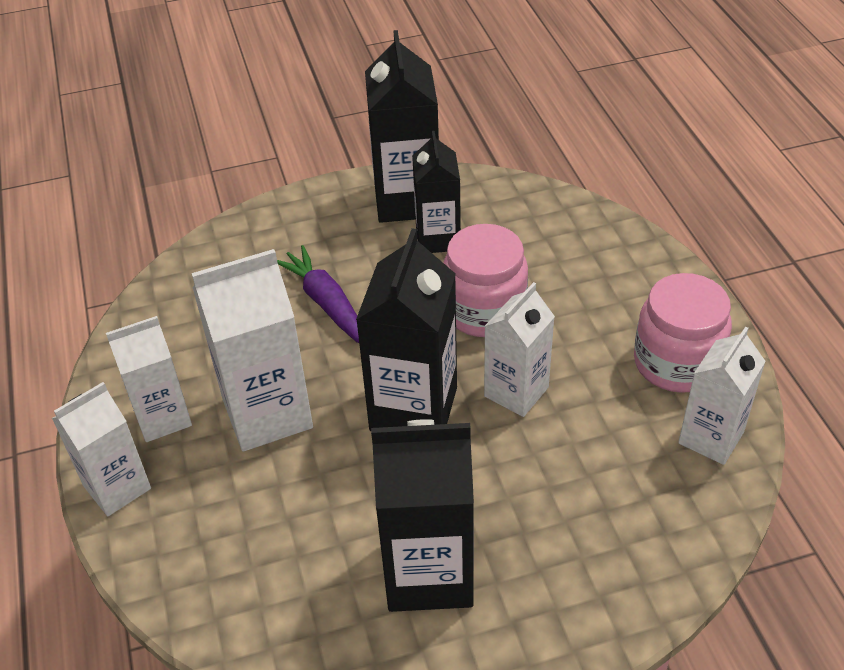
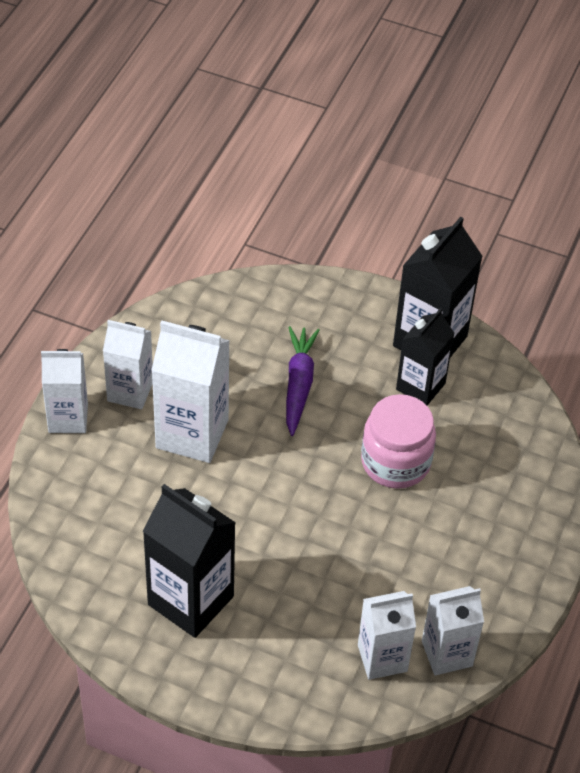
camera: 35 degrees right, 5 degrees up
(413, 409) = (281, 496): black carton -> none
(516, 392) = (356, 532): white carton -> white carton (382, 658)
(676, 363) = (482, 591): pink jar -> none

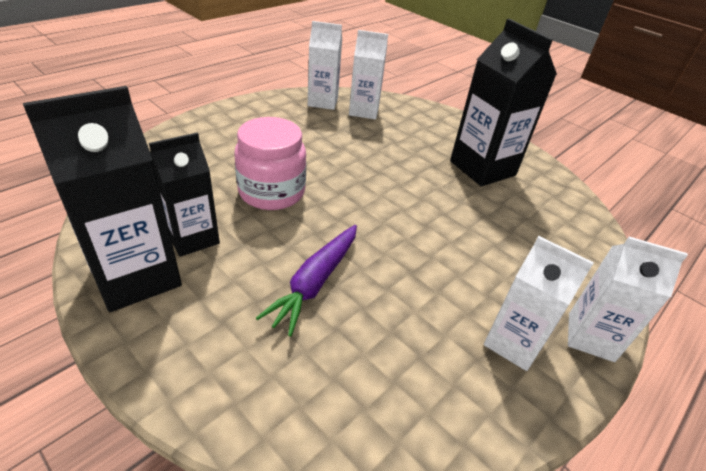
camera: 160 degrees left, 10 degrees down
(192, 434) = (450, 274): white carton -> none

